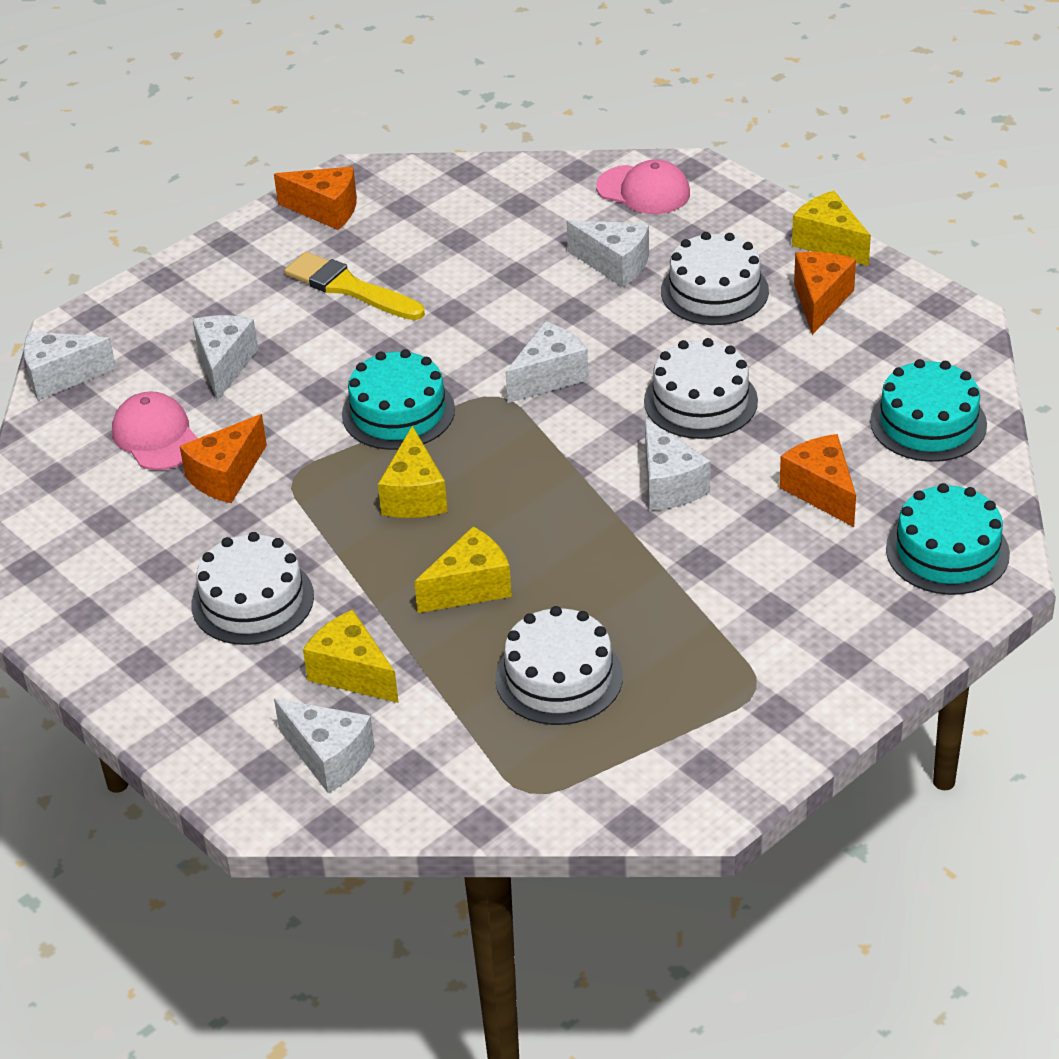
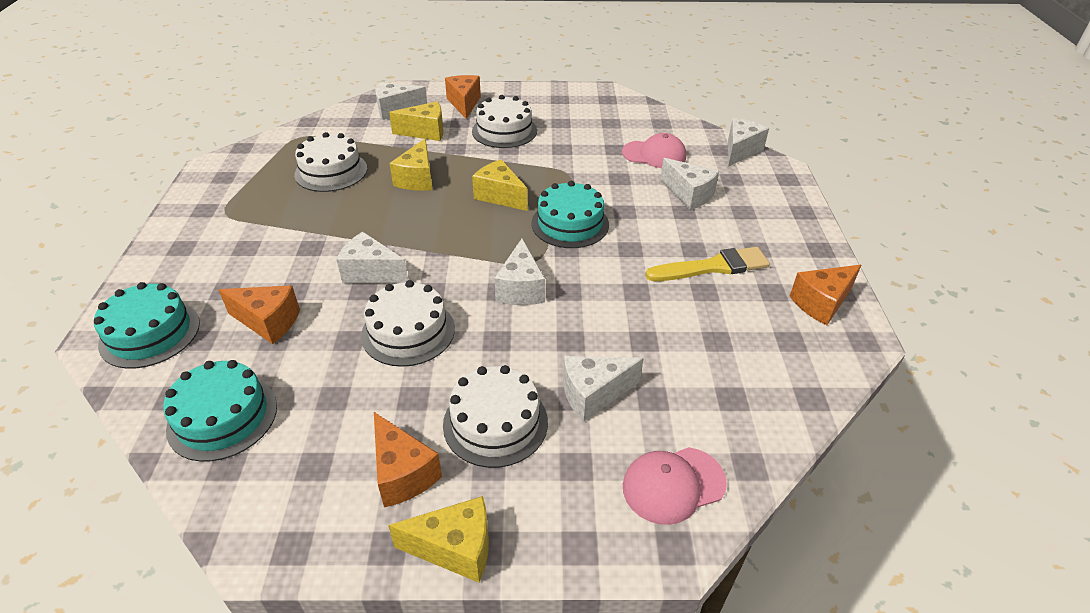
camera: 130 degrees right, 0 degrees up
(226, 476) = (596, 158): orange cheese -> orange cheese (464, 104)

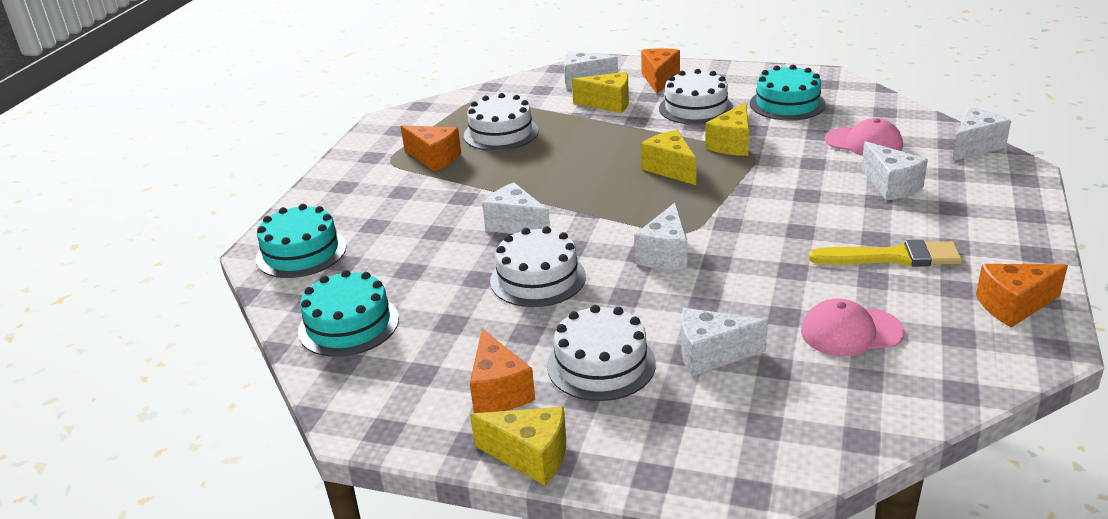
camera: 20 degrees right, 10 degrees down
(268, 322) = (407, 255): orange cheese -> orange cheese (434, 158)
(417, 179) = (587, 146): yellow cheese -> yellow cheese (732, 144)
(570, 224) = (739, 201): turquoise cake -> turquoise cake (787, 104)
(673, 485) = (769, 442): pink cap -> pink cap (851, 332)

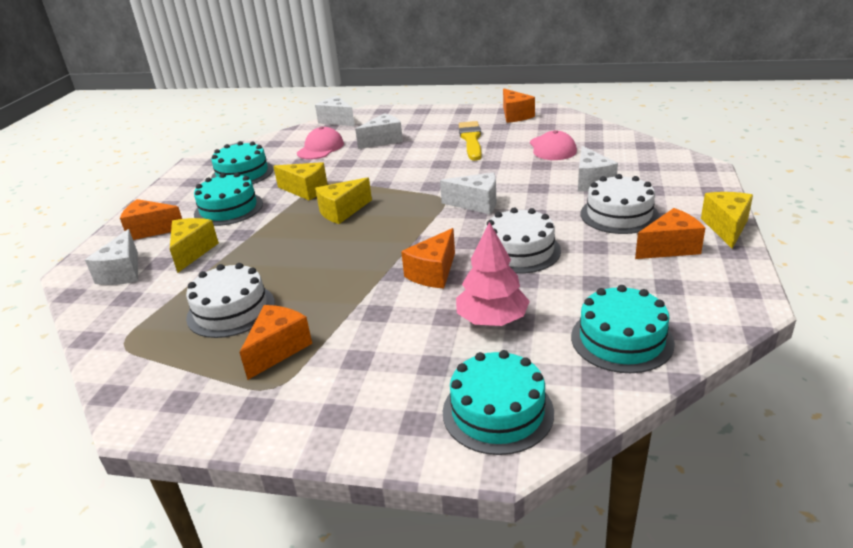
camera: 95 degrees left, 0 degrees up
(419, 255) = (492, 320): none -> pink tree
(516, 225) = (433, 273): white cheese -> orange cheese
(695, 108) = (228, 209): white cake -> turquoise cake

